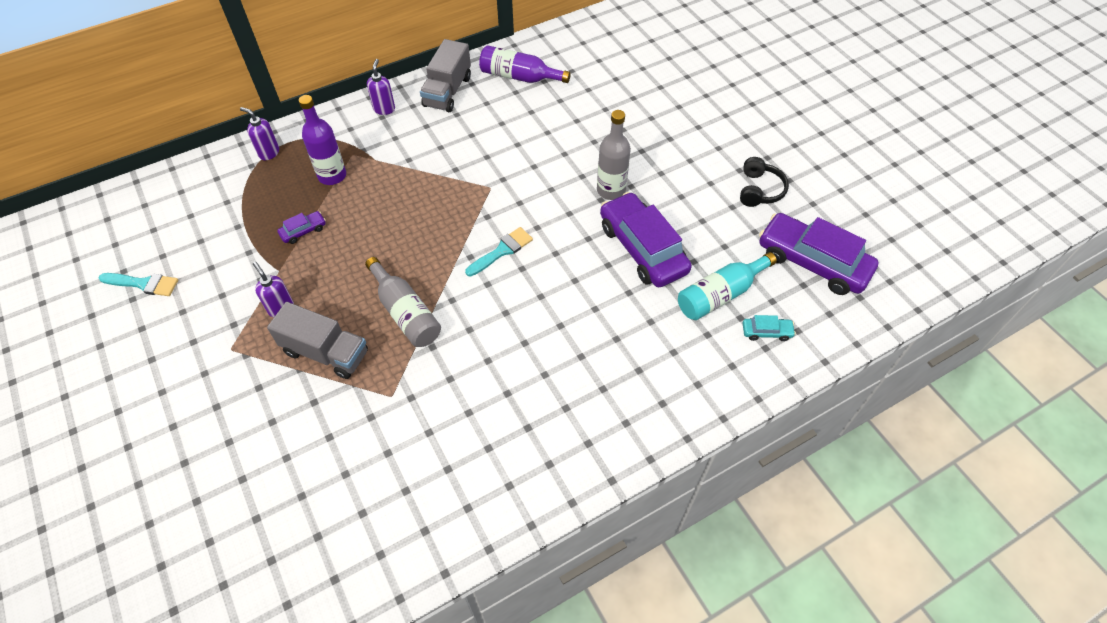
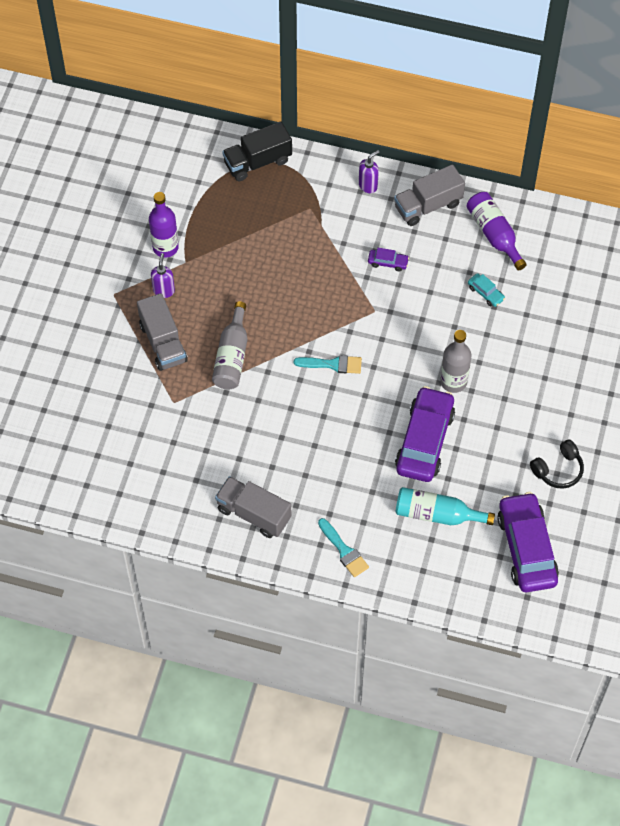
camera: 45 degrees right, 5 degrees up
(144, 284) = (102, 206): turquoise brush -> turquoise brush (344, 551)
(269, 153) = (257, 162): purple soap dispenser -> black truck
(303, 231) = (225, 244): purple car -> purple car (388, 262)
(332, 176) = (281, 215): purple bottle -> purple bottle (165, 247)
(575, 430) = (254, 514): none -> grey truck
(766, 332) = (436, 562): turquoise car -> turquoise car (485, 293)

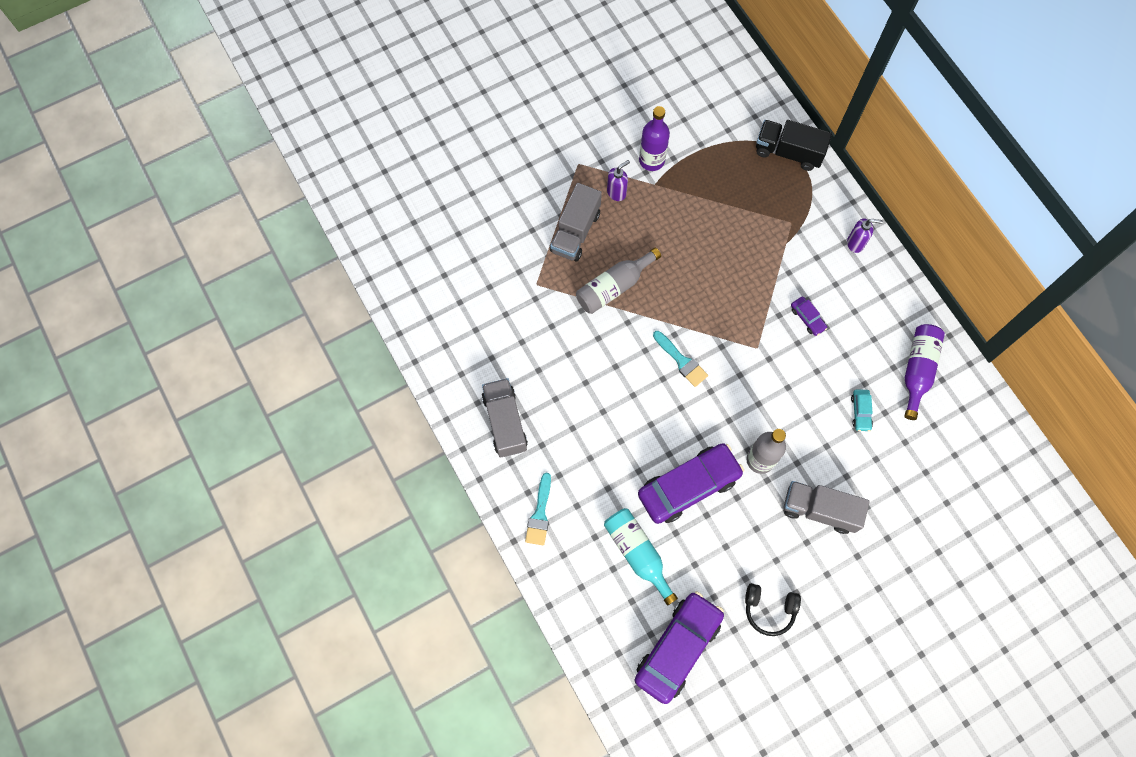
camera: 45 degrees right, 10 degrees up
(428, 206) = (887, 300): grey truck -> grey truck (819, 510)

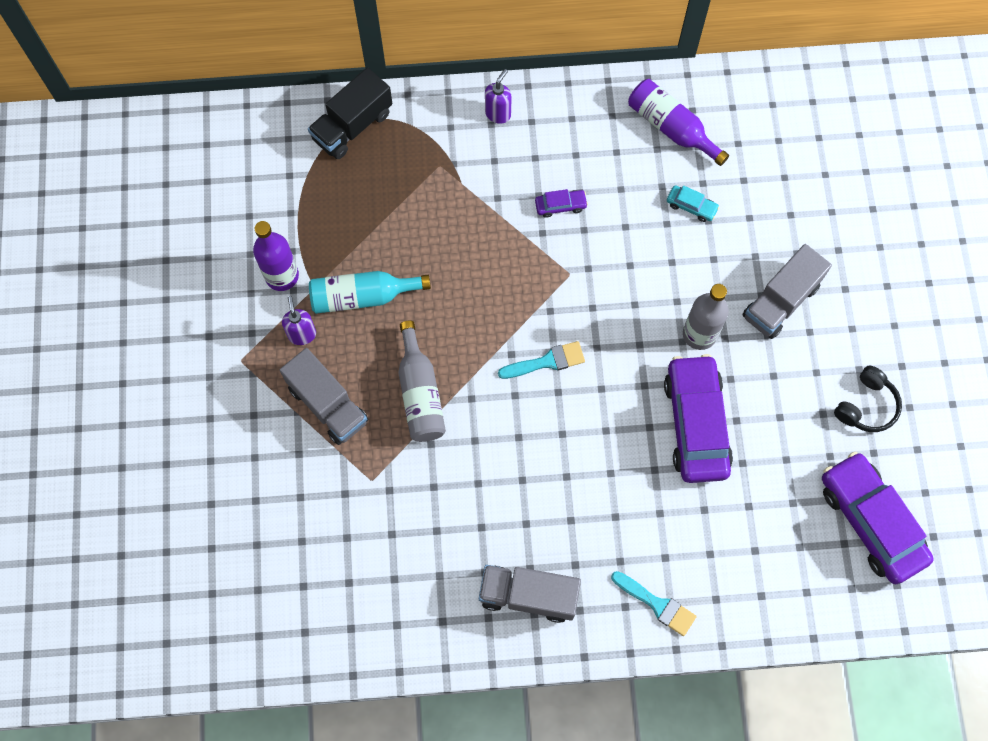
camera: 65 degrees left, 0 degrees up
(637, 553) = (748, 515): turquoise bottle -> turquoise bottle (362, 296)

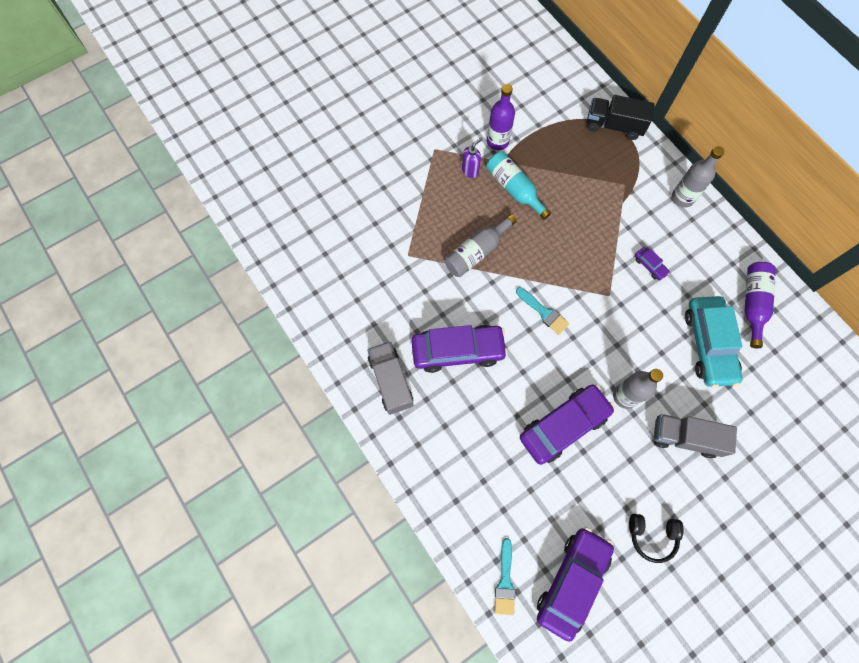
camera: 60 degrees right, 0 degrees up
(327, 404) = (438, 207): grey truck -> none
(498, 113) = (682, 198): purple soap dispenser -> grey bottle
(536, 491) = (458, 351): none -> purple car
(657, 604) = (430, 464): turquoise brush -> turquoise brush (505, 581)
(691, 206) = (708, 345): turquoise car -> turquoise car, size x2.37

